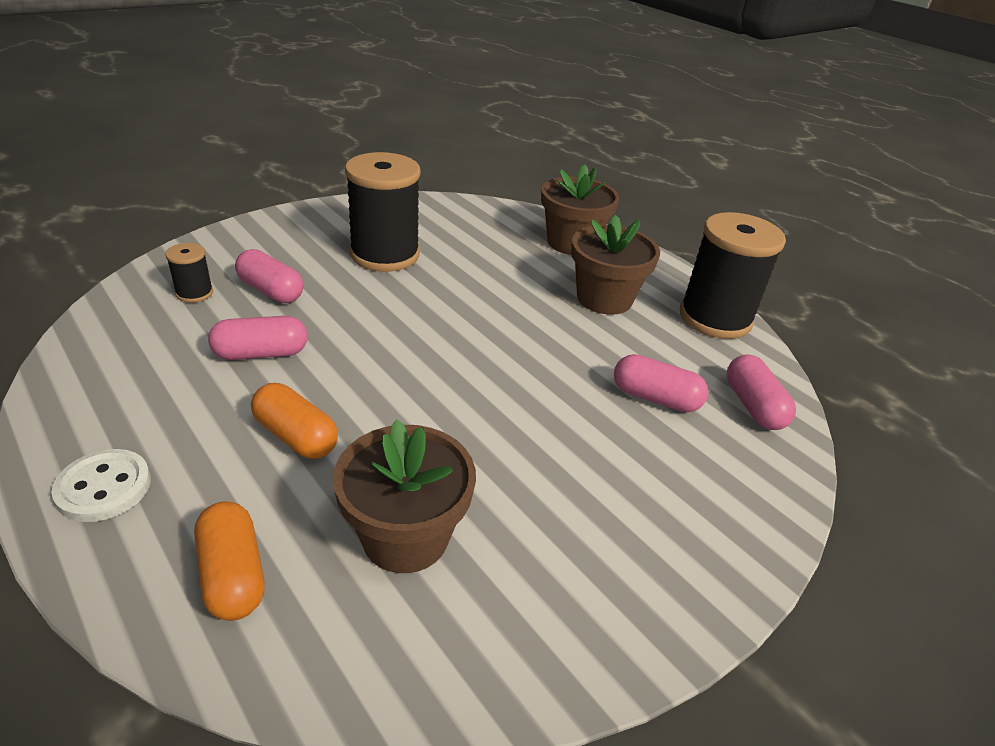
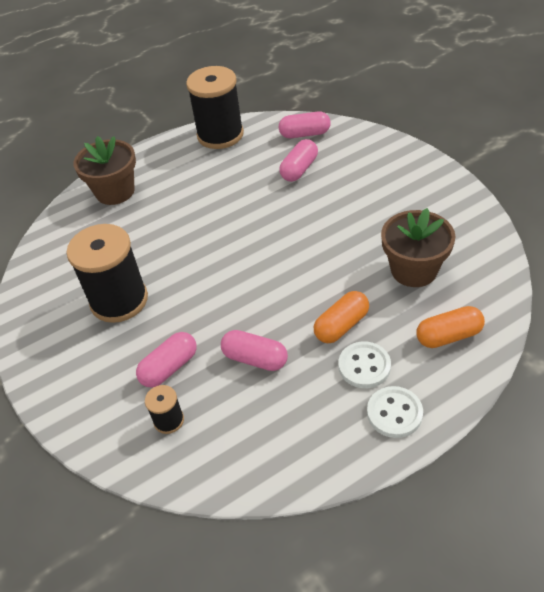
camera: 75 degrees left, 10 degrees up
(208, 458) = (364, 366): none -> white button
(261, 353) = (255, 359): pink capsule -> pink capsule turned 60 degrees counterclockwise
(604, 298) = (194, 181): brown flower pot -> none

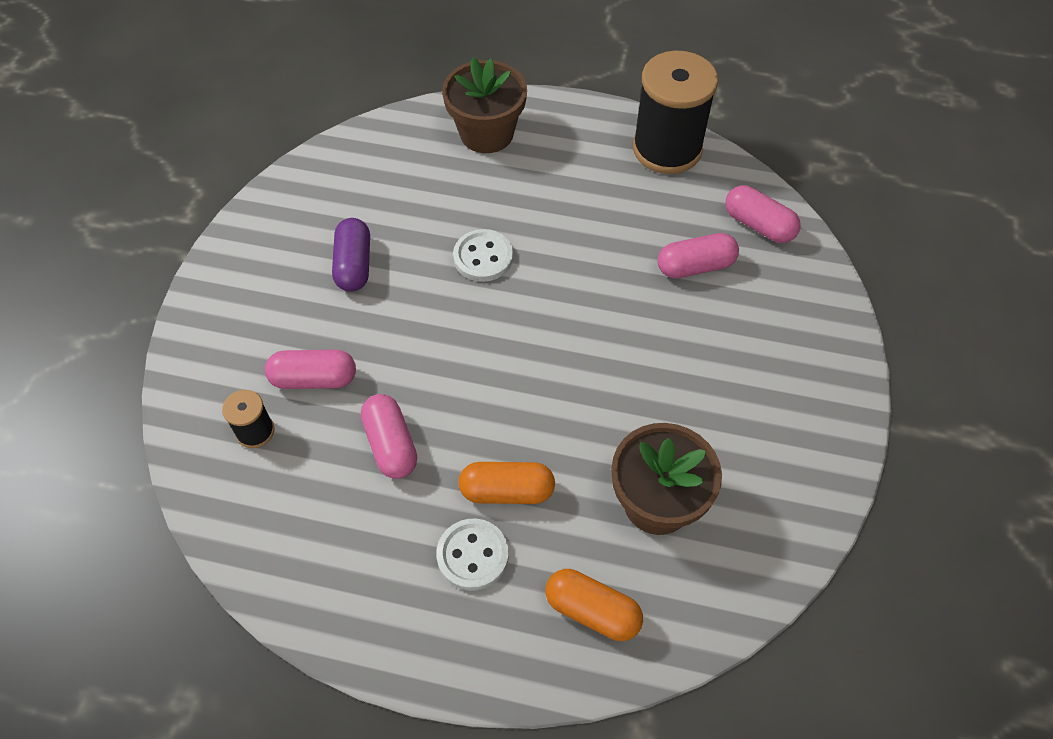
camera: 40 degrees right, 10 degrees up
(119, 300) = (354, 265): black spool -> purple capsule
(394, 413) = (437, 632): white button -> white button (483, 257)

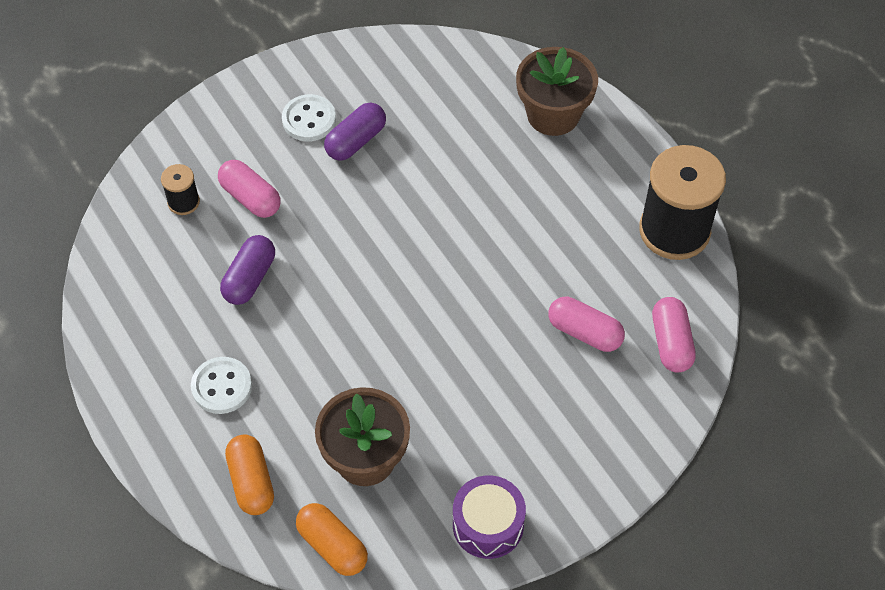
camera: 45 degrees right, 0 degrees up
(391, 444) = (249, 278): pink capsule -> purple capsule
(483, 257) = (445, 204): white button -> white button (309, 120)
(507, 491) = (284, 367): orange capsule -> orange capsule (332, 546)
(804, 466) = (488, 525): none -> purple drum

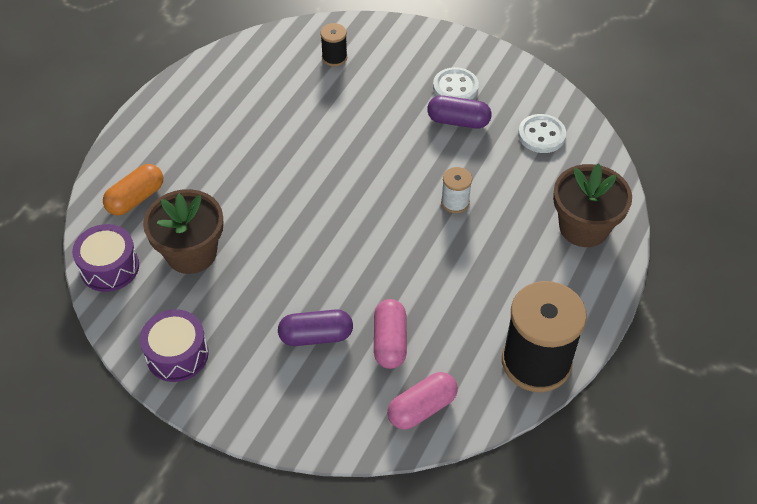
camera: 60 degrees right, 5 degrees down
(222, 387) = (201, 147): white button -> white button (541, 135)
(249, 278) = (297, 120): purple capsule -> purple capsule (316, 336)
(250, 198) = (364, 89): pink capsule -> none
(332, 546) = (109, 267): orange capsule -> purple drum
(456, 197) = (455, 202): none -> white spool

